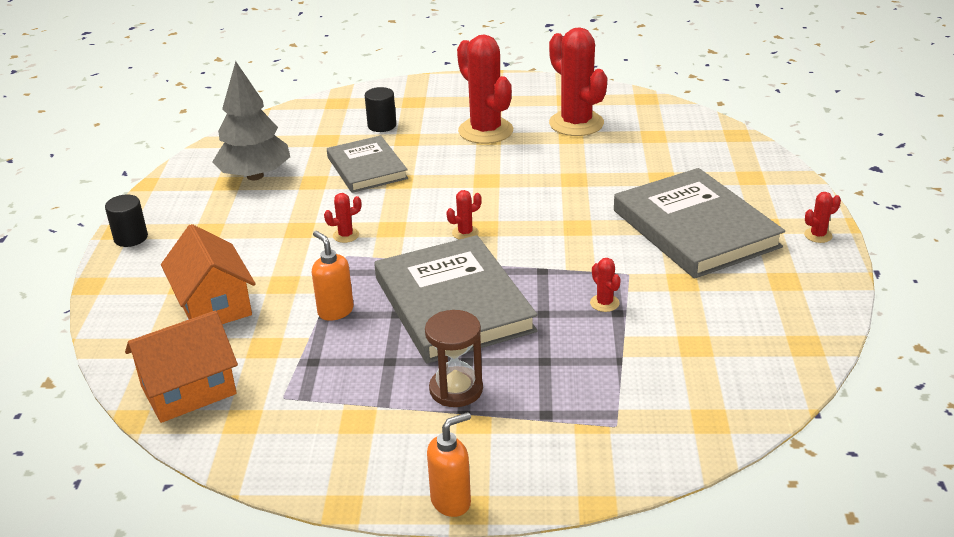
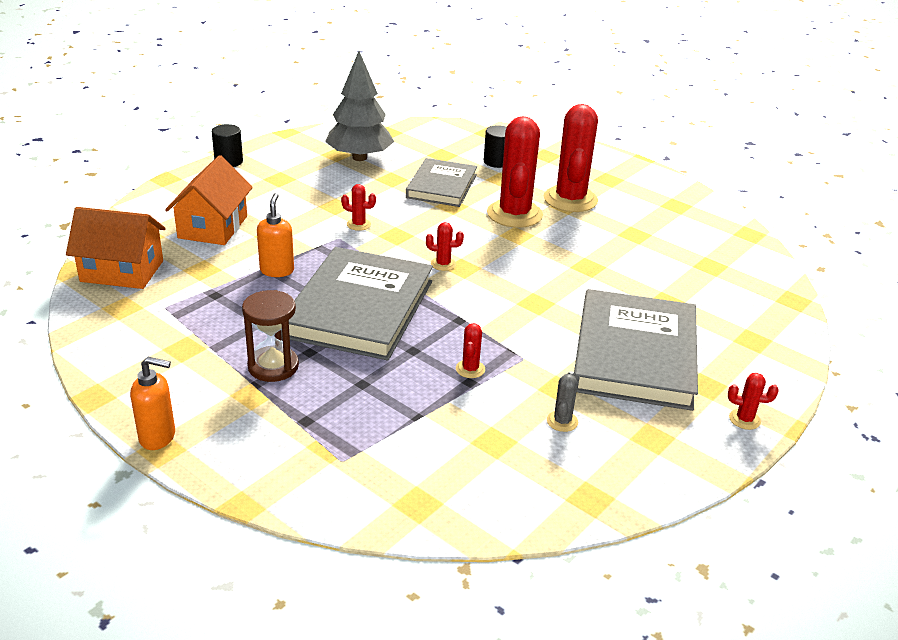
camera: 35 degrees right, 0 degrees up
(576, 123) = (655, 226): red cactus -> red cactus (514, 214)
(717, 303) = (562, 421): none -> grey cactus

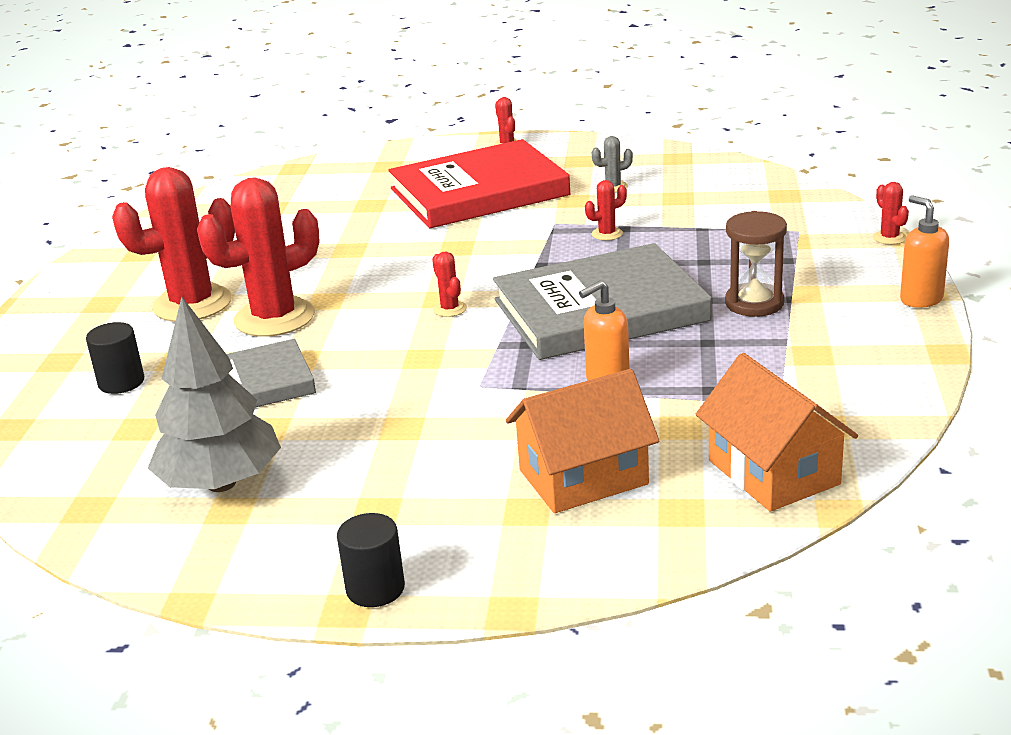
camera: 120 degrees left, 5 degrees down
(358, 224) = (430, 389): red cactus -> red cactus (889, 238)
(635, 354) = (479, 192): grey book -> red book

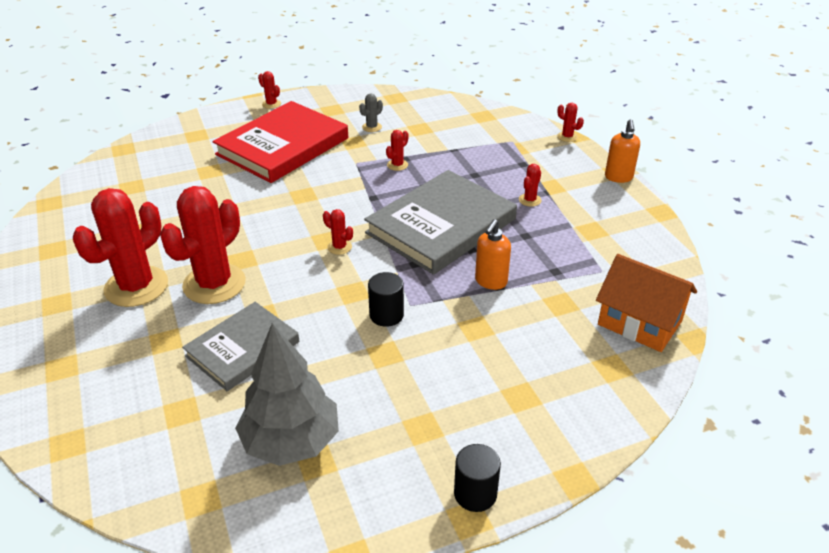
camera: 30 degrees left, 10 degrees up
(121, 382) = (133, 373): black cylinder -> black cylinder (386, 315)
(583, 477) = (535, 359): orange house -> none
(754, 303) = (530, 200): brown hourglass -> red cactus
(921, 299) = (618, 177): orange soap dispenser -> orange soap dispenser turned 120 degrees counterclockwise

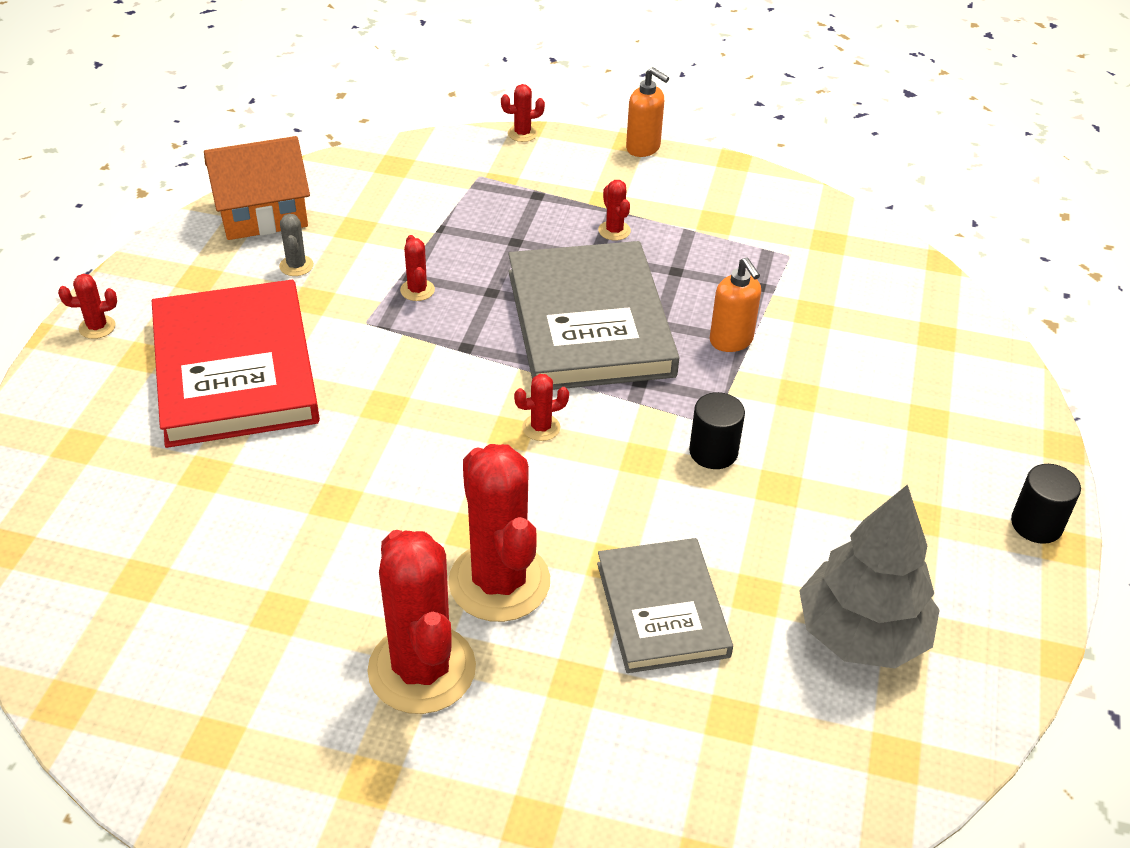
camera: 55 degrees left, 5 degrees up
(639, 322) = (890, 280): orange house -> orange house (262, 215)

